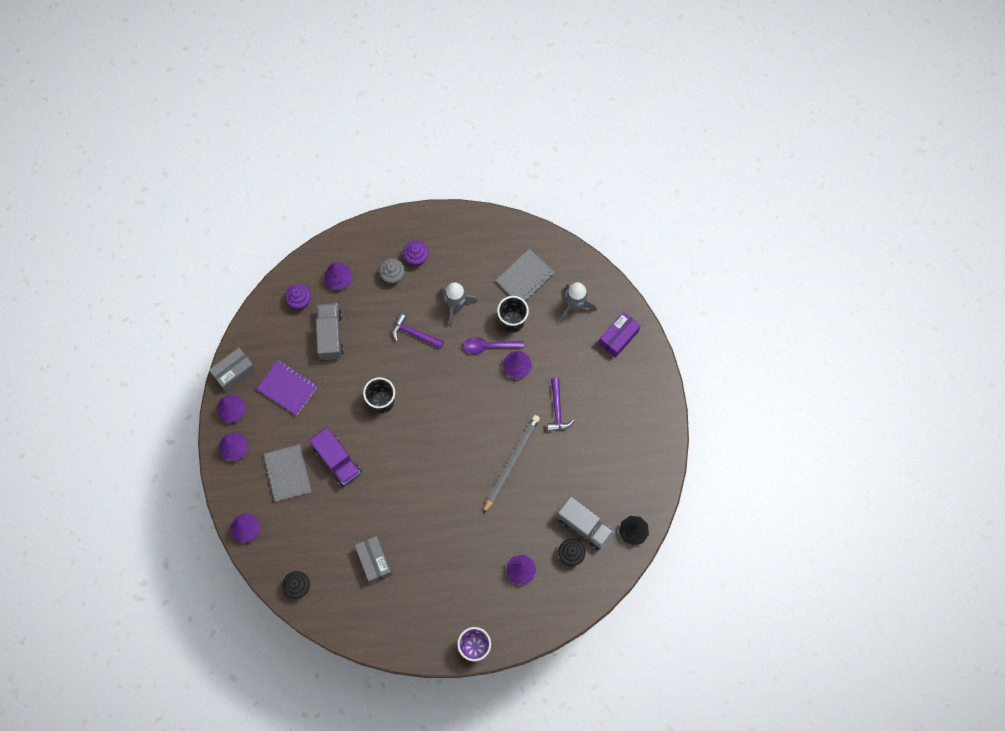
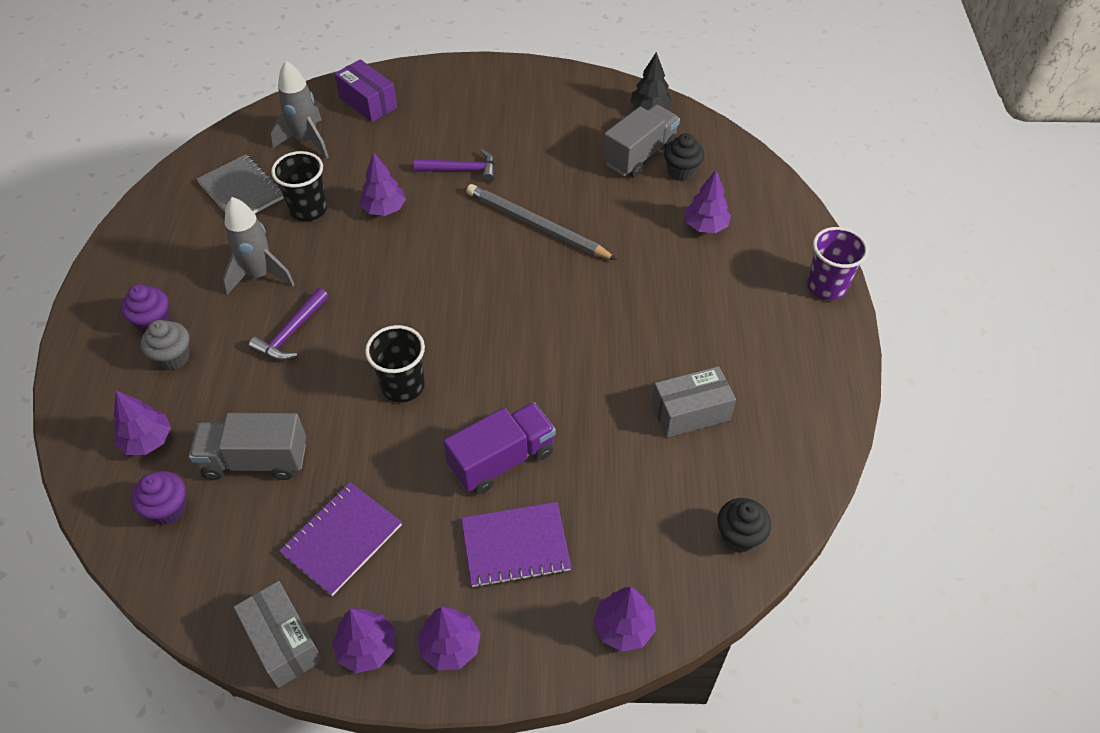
camera: 85 degrees left, 20 degrees down
(288, 473) = (515, 546): grey notebook -> purple notebook
(489, 346) = (341, 239): purple spoon -> none

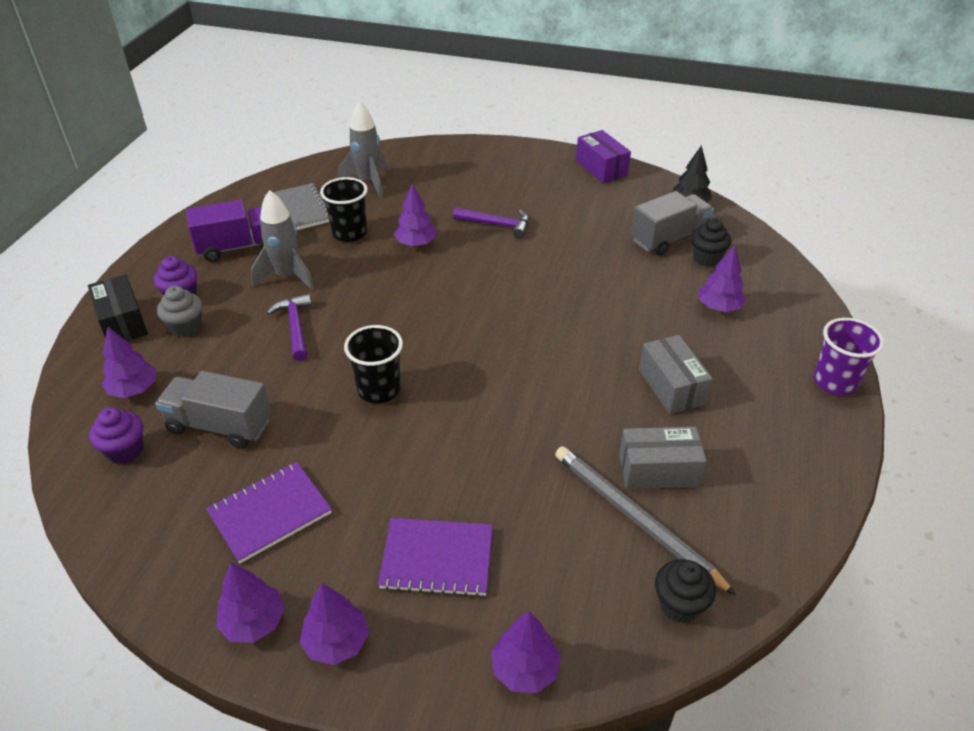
camera: 15 degrees right, 10 degrees down
(101, 366) = (122, 322): none -> black box
(283, 641) = (176, 595): grey box -> grey box (671, 386)
(291, 333) = (295, 327): purple hammer -> purple hammer turned 120 degrees clockwise
(368, 102) = (432, 162): purple box -> purple box (601, 168)
(502, 460) = (451, 474): purple truck -> purple truck (238, 247)
(536, 225) = (552, 279): grey pencil -> grey pencil (635, 518)

